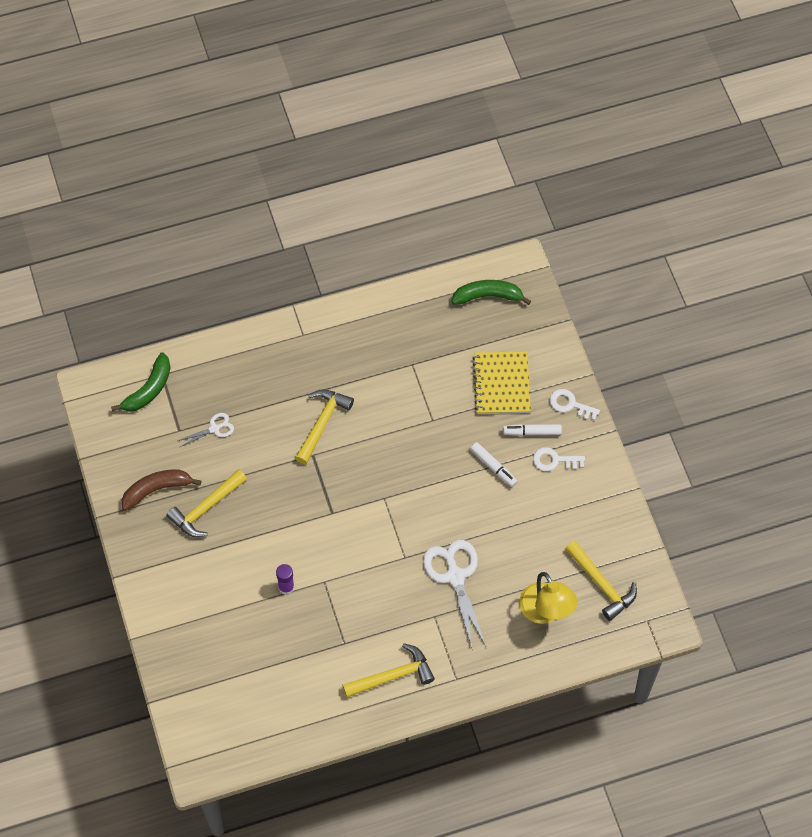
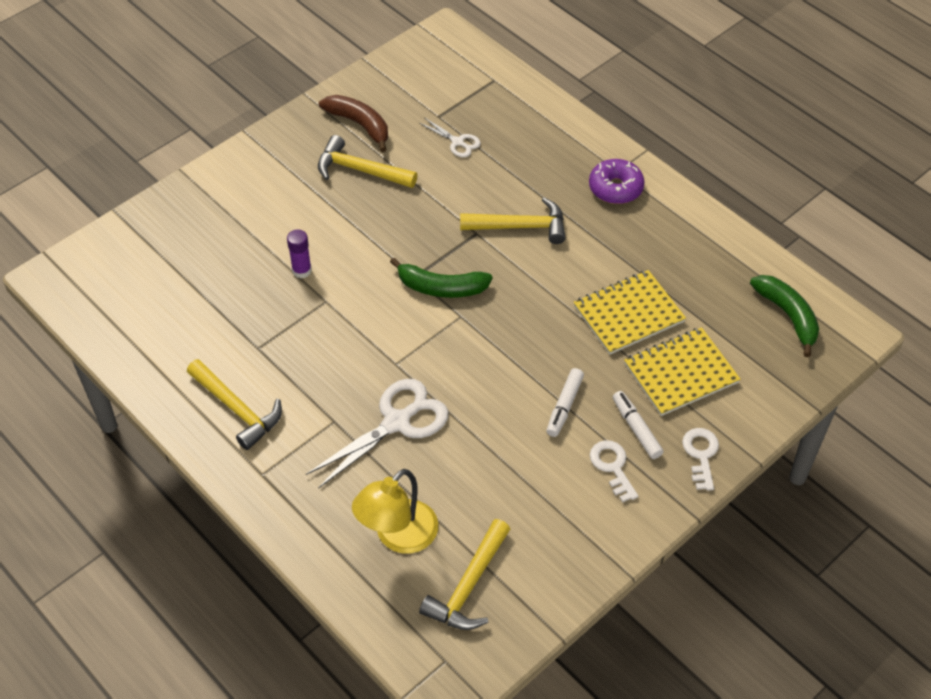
camera: 65 degrees right, 10 degrees down
(148, 389) = (470, 77): green banana -> green banana (441, 287)
(319, 344) = (615, 188): none -> purple donut
(437, 391) = (628, 314): none -> yellow notebook

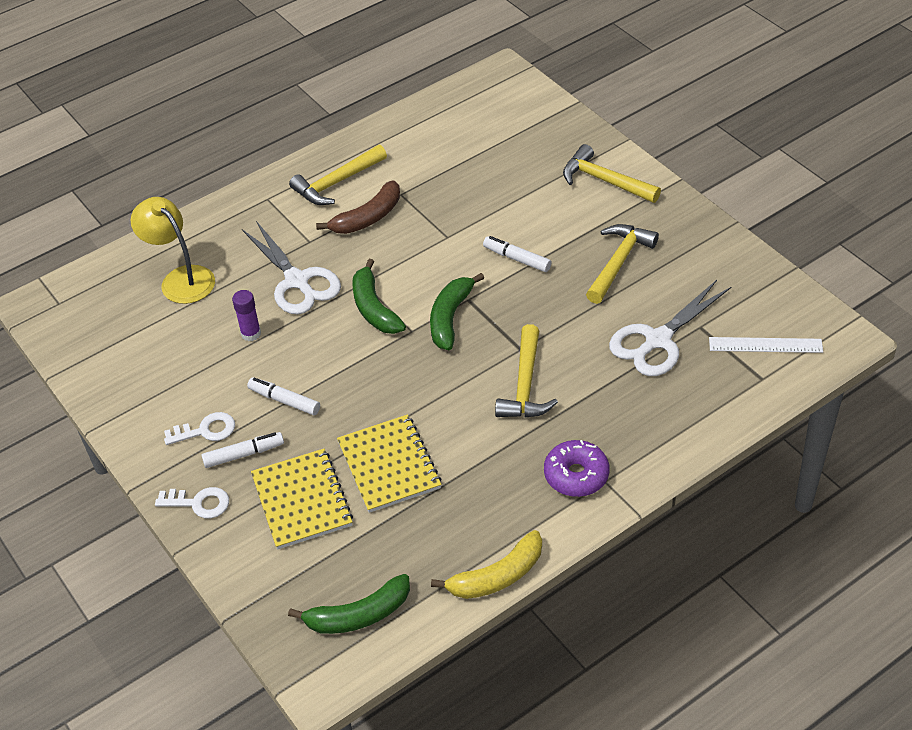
camera: 100 degrees right, 5 degrees down
(302, 270) = (487, 220): purple glue stick -> purple glue stick (251, 334)
(357, 243) = (517, 259): none -> white marker
(359, 125) = (687, 263): brown banana -> brown banana (368, 218)
(432, 349) = (374, 308): none -> green banana
(456, 77) = (765, 345): none -> white ruler
(458, 142) = (657, 341): white scissors -> white scissors, size x1.95
(469, 586) = (119, 321): yellow hammer -> yellow hammer (605, 181)
(727, 231) = (497, 576): none -> yellow banana

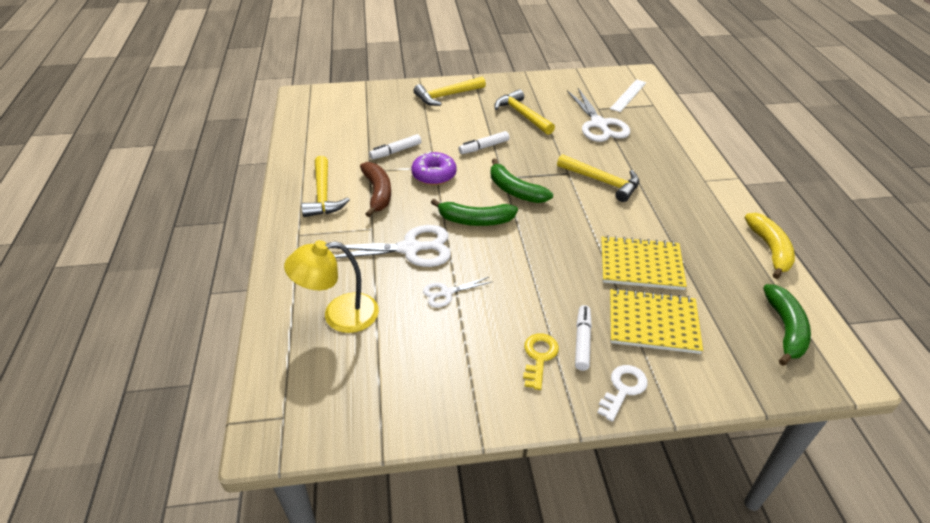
camera: 65 degrees left, 5 degrees down
(206, 430) = (539, 357): white key -> yellow key
(251, 334) = (446, 293): purple glue stick -> white scissors
(284, 400) = (537, 298): white marker -> white marker (395, 151)
(576, 475) = (694, 189): purple donut -> purple donut (434, 175)

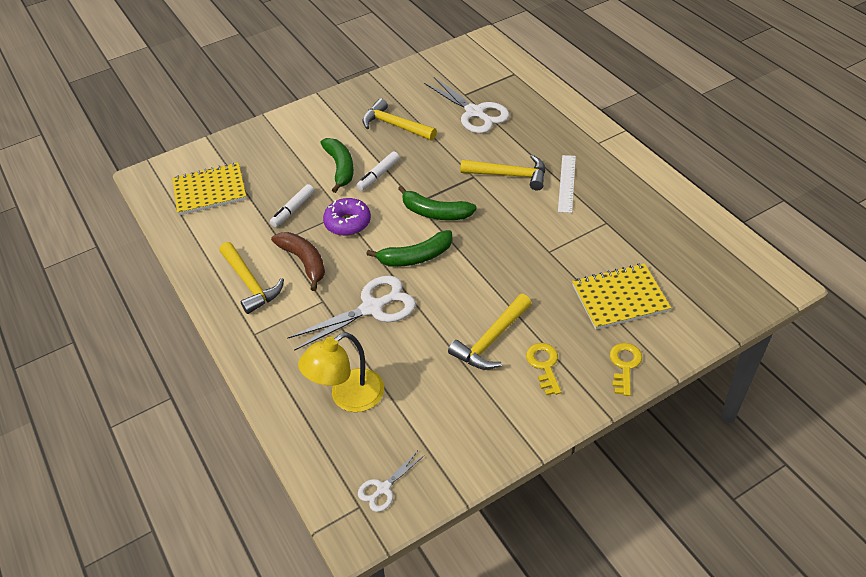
camera: 20 degrees left, 5 degrees up
(446, 293) = (432, 338): white scissors -> white scissors (383, 489)
(447, 96) = (306, 127): yellow hammer -> yellow hammer (491, 340)
(582, 341) = (572, 337): white marker -> none
(623, 389) = (624, 365): white key -> yellow key
(628, 95) = (485, 70): white ruler -> white ruler (566, 183)
(641, 265) = (584, 248): yellow notebook -> yellow notebook (210, 190)
(770, 249) = (681, 194): yellow banana -> none
(785, 329) = (723, 263): green banana -> green banana (340, 168)

